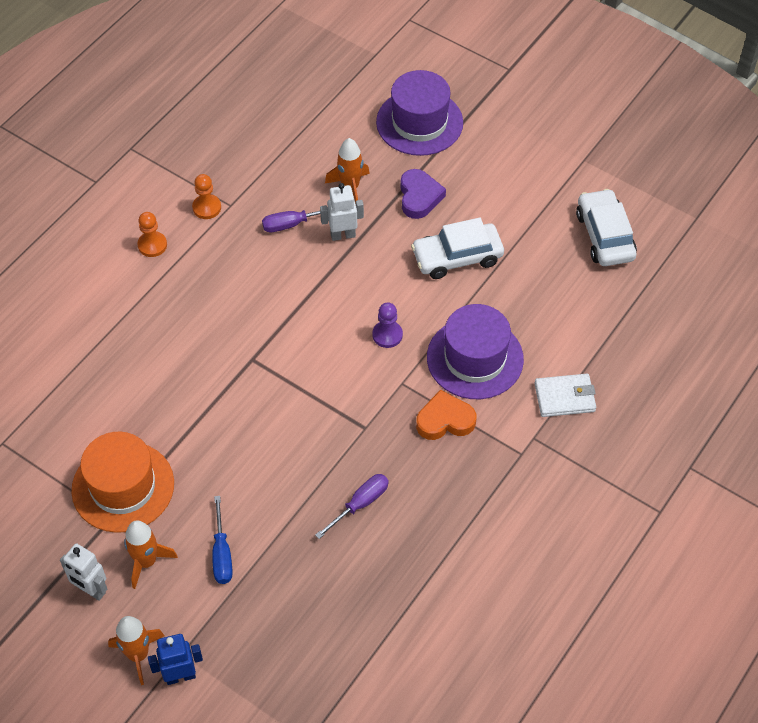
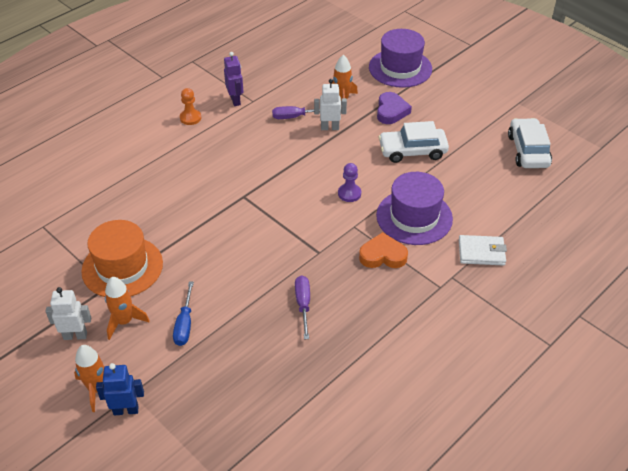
camera: 10 degrees right, 10 degrees down
(91, 590) = (75, 335): white robot -> white robot turned 135 degrees clockwise
(207, 207) = (235, 100): orange pawn -> purple robot
(360, 504) = (303, 304): purple screwdriver -> purple screwdriver turned 60 degrees counterclockwise

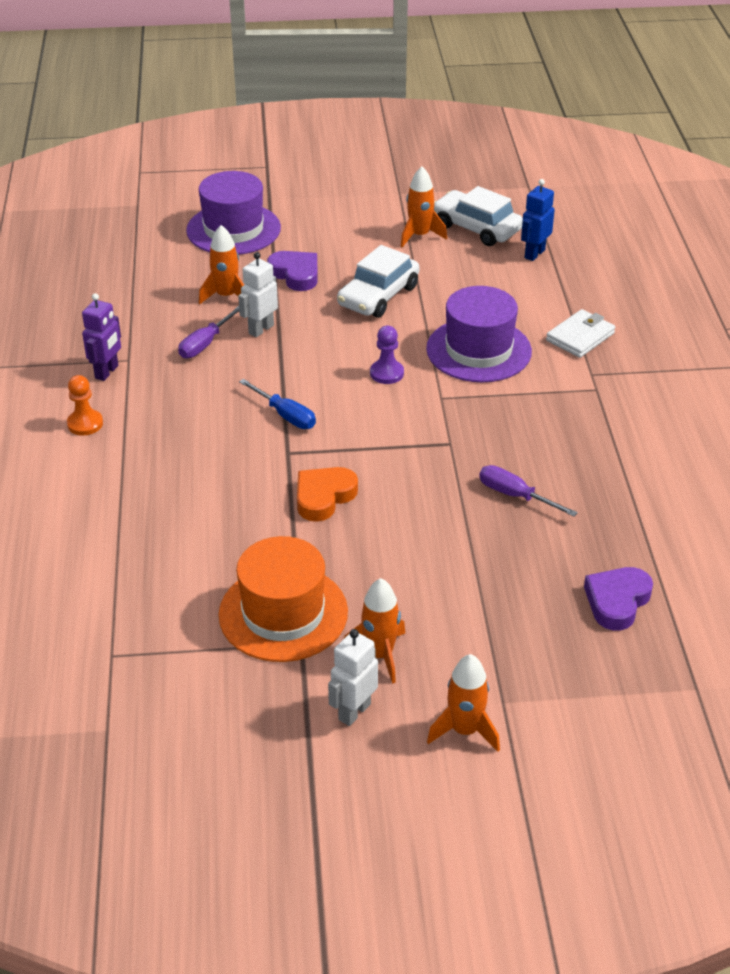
camera: 50 degrees left, 5 degrees down
(126, 410) = (524, 719): blue robot -> blue robot (534, 254)
(185, 324) = (442, 604): blue screwdriver -> blue screwdriver (285, 415)
(235, 100) = (107, 372): purple robot -> purple robot turned 90 degrees clockwise
(257, 400) = (617, 601): none -> purple heart
(383, 255) = (508, 401): orange heart -> orange heart (323, 497)
(488, 134) = (419, 236): none -> orange rocket

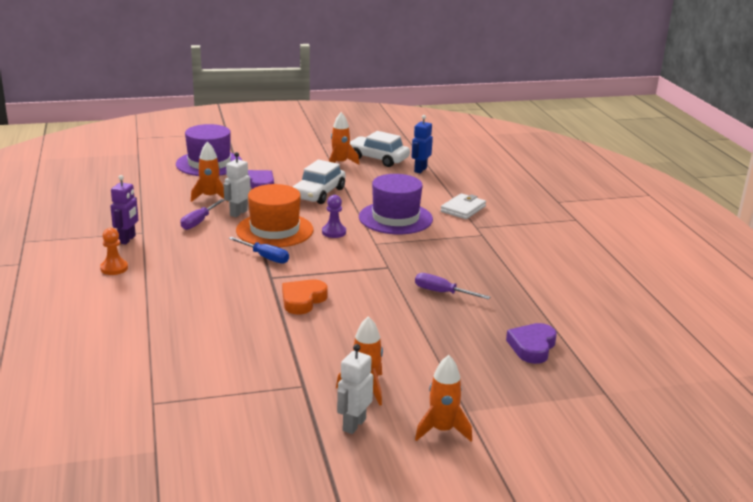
camera: 10 degrees left, 15 degrees down
(283, 613) = (286, 369): orange hat -> orange hat (274, 230)

